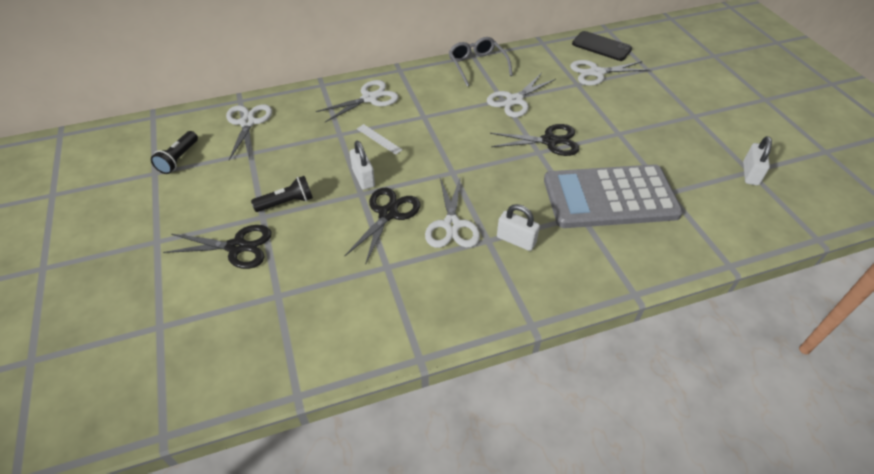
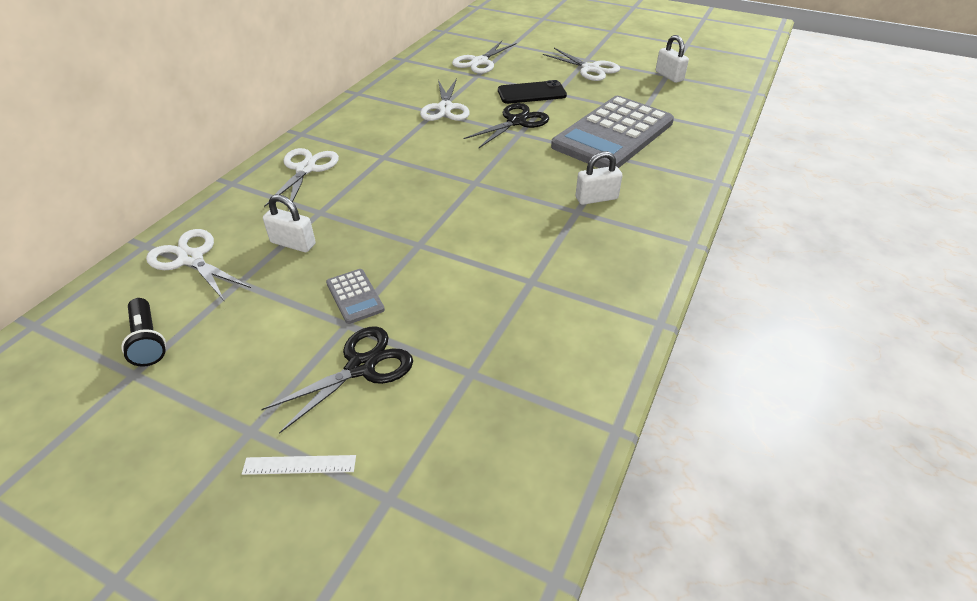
camera: 45 degrees left, 5 degrees down
(287, 202) = (355, 296): black flashlight -> grey calculator
(363, 178) = (401, 231): white padlock -> white padlock (293, 243)
(379, 139) = (368, 194): white ruler -> white ruler (299, 465)
(388, 214) = (469, 243): black scissors -> none
(452, 225) = (534, 218): white scissors -> white scissors (590, 69)
(477, 65) = (372, 98): grey glasses -> none
(601, 46) = (456, 43): black phone -> black phone (531, 93)

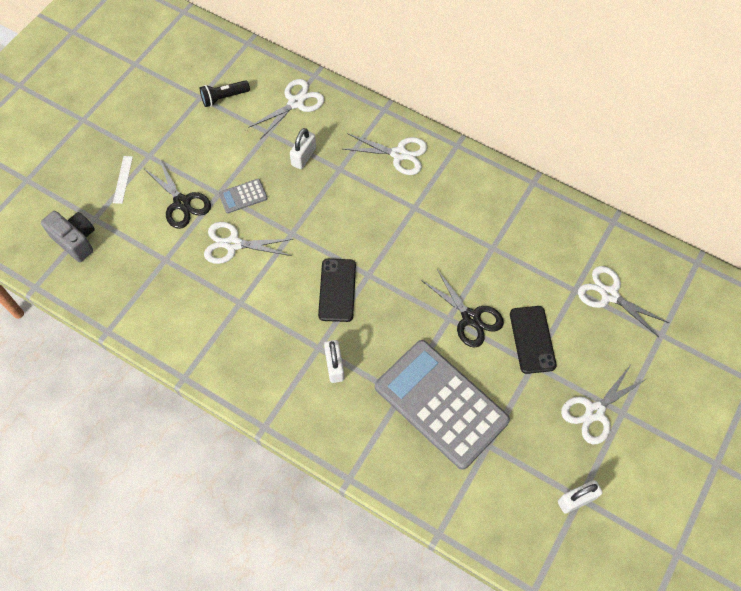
camera: 95 degrees right, 20 degrees up
(440, 522) = (75, 240): none -> grey camera
(445, 108) = (500, 257): white scissors -> white scissors (233, 244)
(498, 202) = (337, 290): none -> black phone

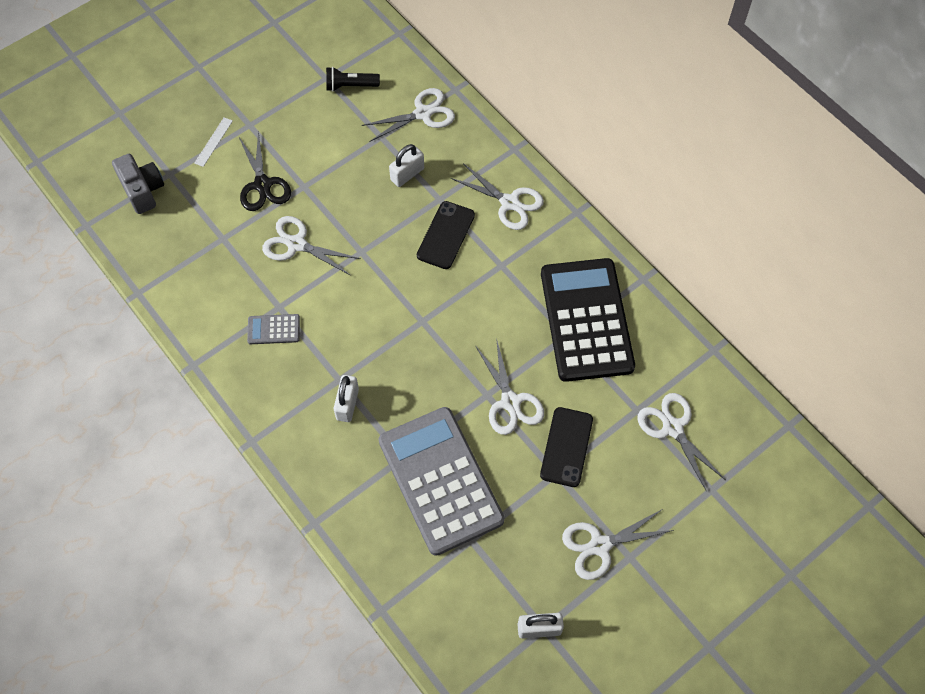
camera: 20 degrees right, 0 degrees up
(243, 196) = (327, 197): grey calculator -> grey calculator (273, 329)
(337, 290) = (383, 326): black phone -> black phone (445, 235)
(471, 318) = (510, 402): black scissors -> white scissors
(503, 230) = (586, 320): none -> black calculator

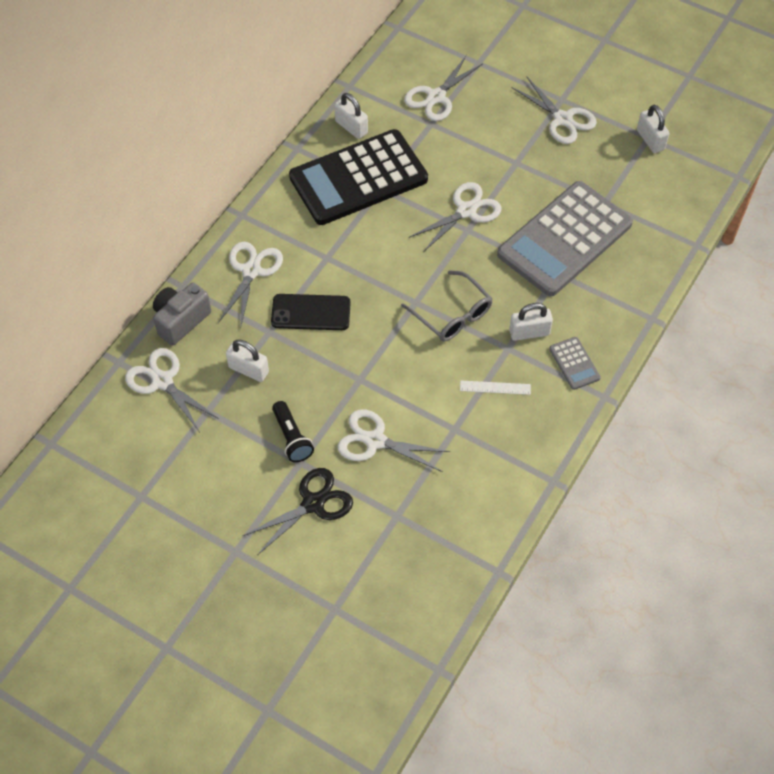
camera: 110 degrees left, 5 degrees down
(143, 190) = (368, 628): grey camera -> grey camera (181, 320)
(213, 142) = (273, 580): white ruler -> white ruler (495, 387)
(273, 329) = (481, 423): grey calculator -> grey calculator (574, 363)
(296, 244) = (375, 441): white scissors -> white scissors turned 105 degrees clockwise
(350, 86) = (145, 466): black flashlight -> black flashlight (292, 438)
(395, 346) = (452, 315): none -> grey glasses
(566, 447) = (489, 161): black phone -> none
(655, 334) = (351, 127): none -> white padlock

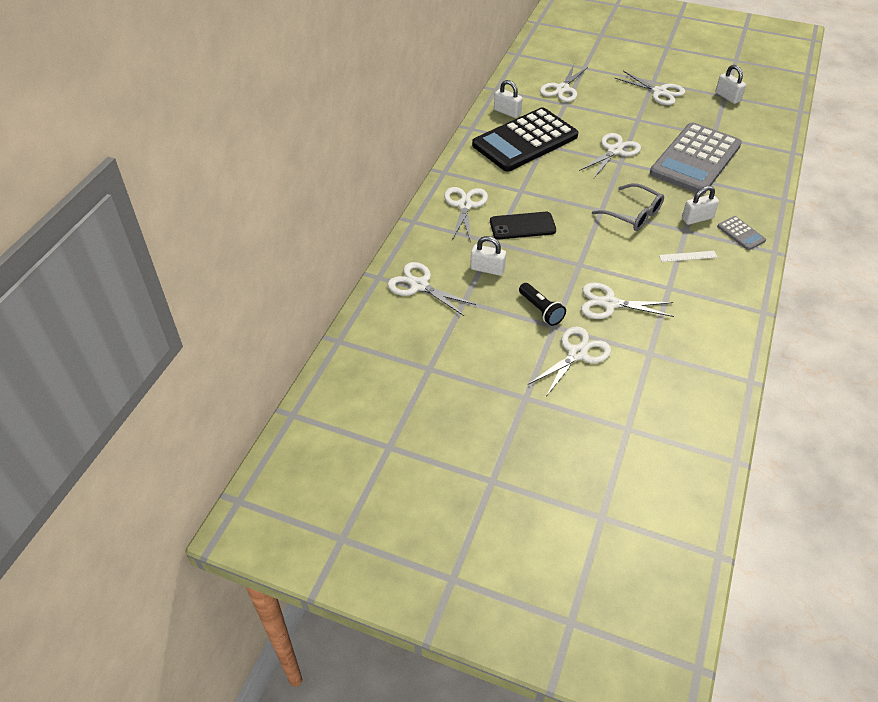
camera: 10 degrees left, 10 degrees down
(181, 320) = (420, 243): grey camera -> none
(313, 503) = (577, 354): black scissors -> white scissors

